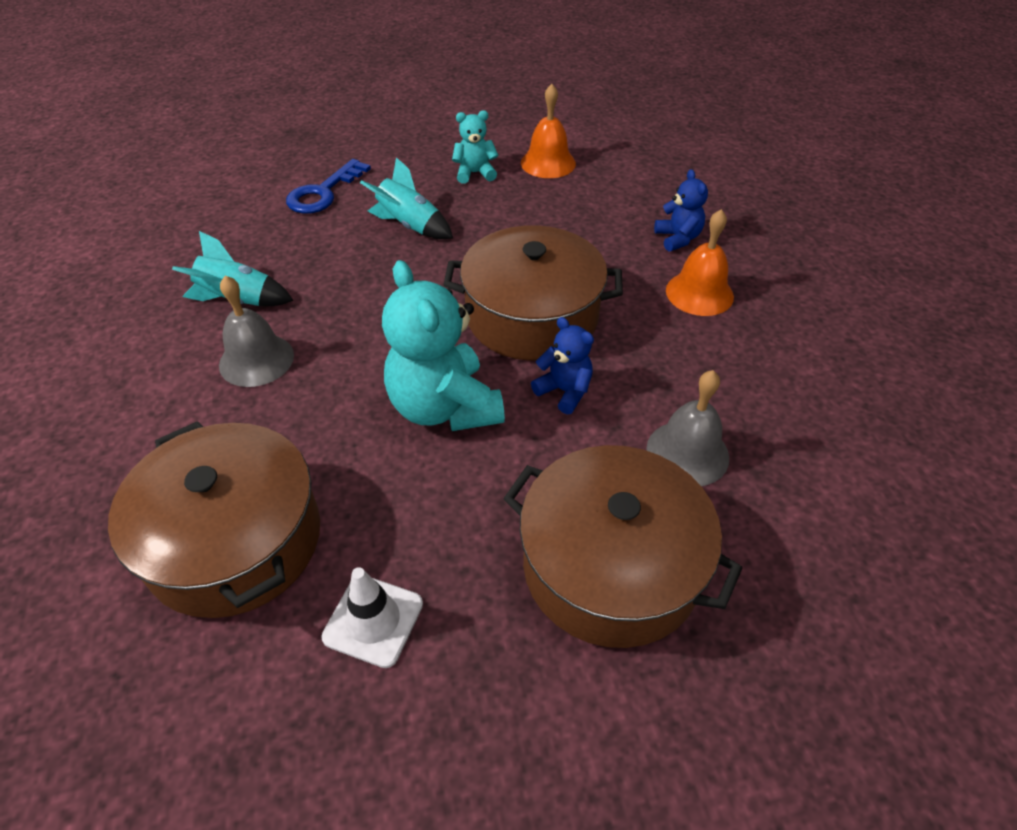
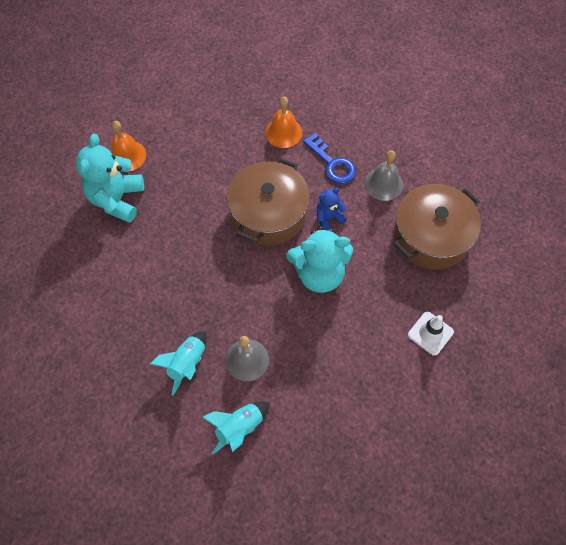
camera: 70 degrees left, 15 degrees up
(234, 540) = (371, 385): brown pot -> none
(323, 192) = (91, 295): blue key -> blue key (332, 163)
(410, 225) = (156, 252): turquoise rocket -> turquoise rocket (239, 428)
(475, 173) = (117, 199): turquoise teddy bear -> turquoise teddy bear, size x1.93
(678, 238) = (235, 122): blue teddy bear -> none

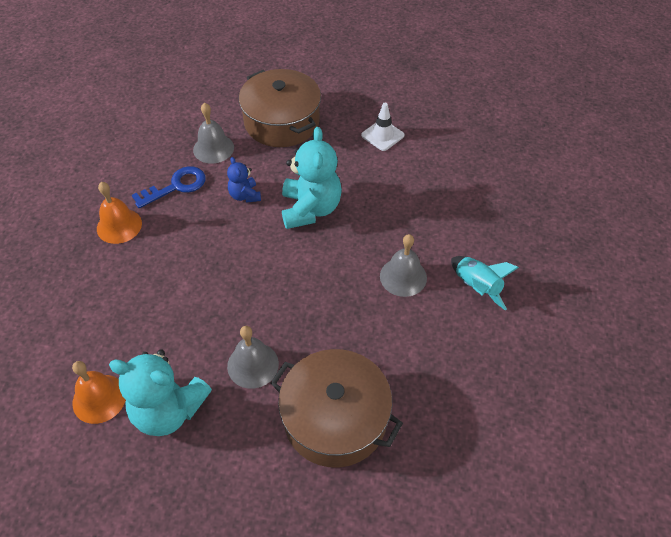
camera: 85 degrees left, 10 degrees down
(154, 248) = (253, 365): none -> grey bell
(187, 363) = (406, 332): turquoise rocket -> none
(268, 213) = (227, 247): brown pot -> brown pot (335, 418)

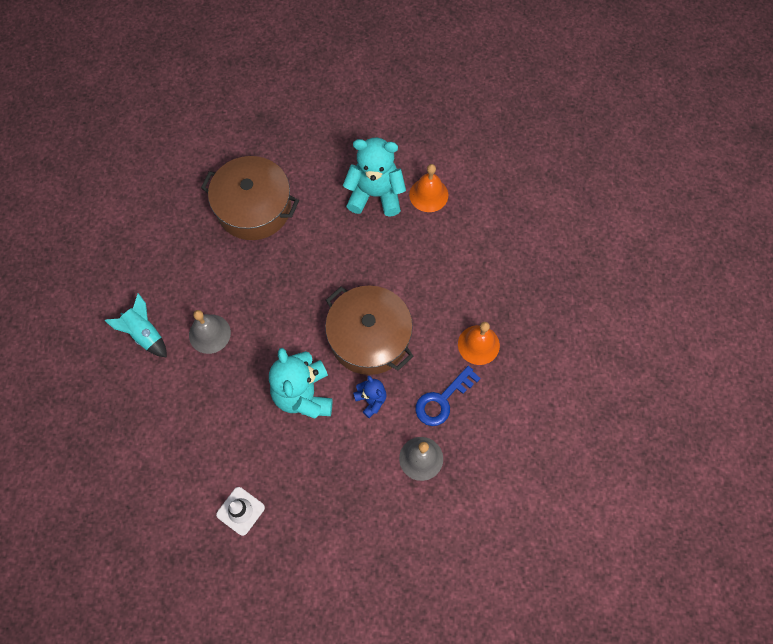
camera: 170 degrees right, 15 degrees up
(253, 365) = (322, 236): grey bell -> none
(281, 122) = (357, 513): brown pot -> brown pot (369, 337)

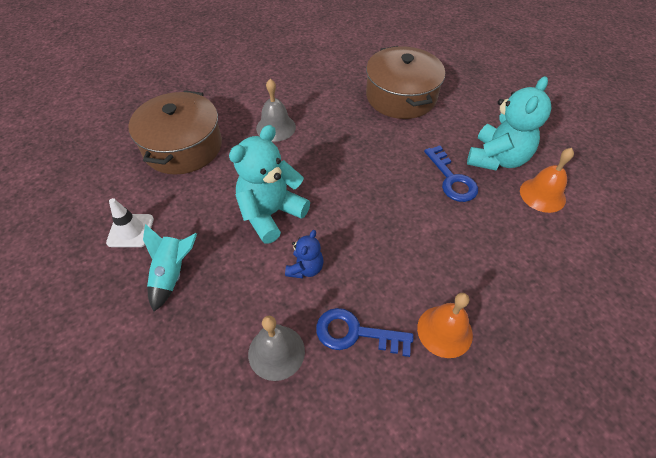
camera: 55 degrees right, 15 degrees down
(145, 334) = (246, 95): turquoise rocket -> turquoise rocket (172, 274)
(369, 242) = (452, 179): none -> blue key
(369, 337) = (365, 230): brown pot -> brown pot (183, 147)
(375, 194) = (497, 158): turquoise teddy bear -> turquoise teddy bear turned 60 degrees clockwise

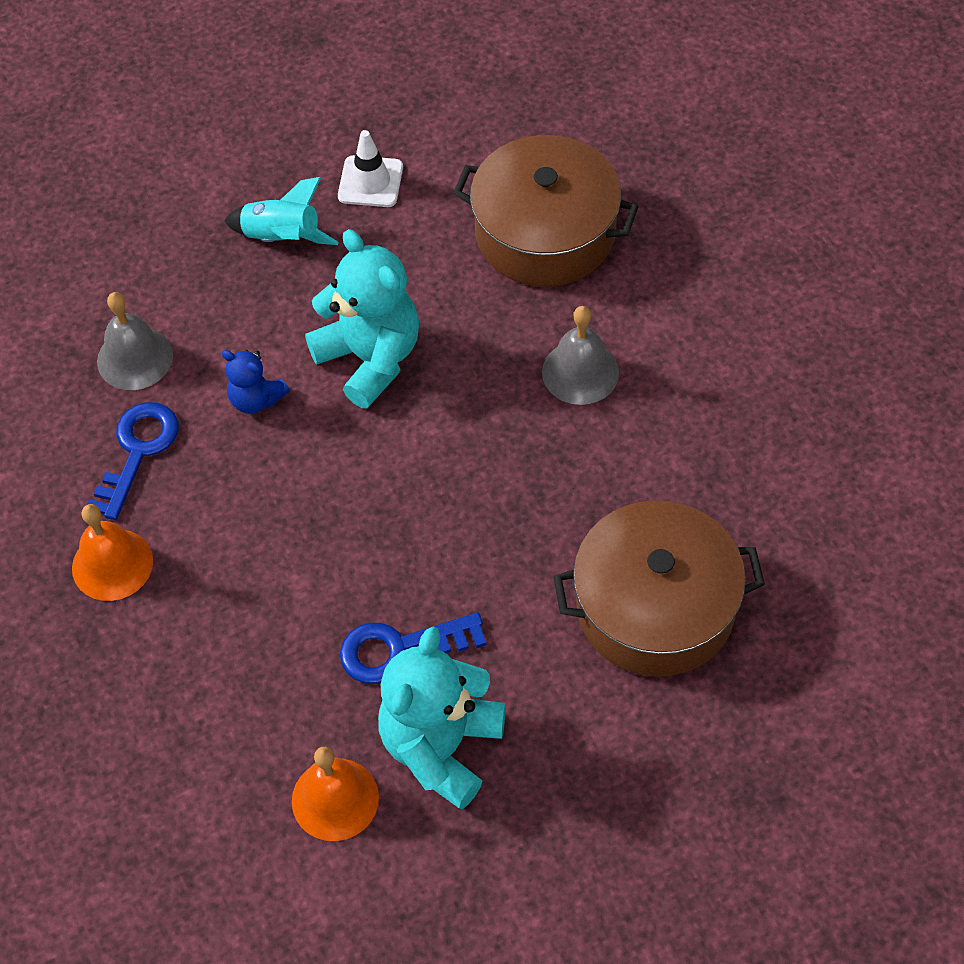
camera: 100 degrees right, 5 degrees up
(497, 158) = (441, 746): turquoise teddy bear -> turquoise teddy bear turned 75 degrees clockwise

